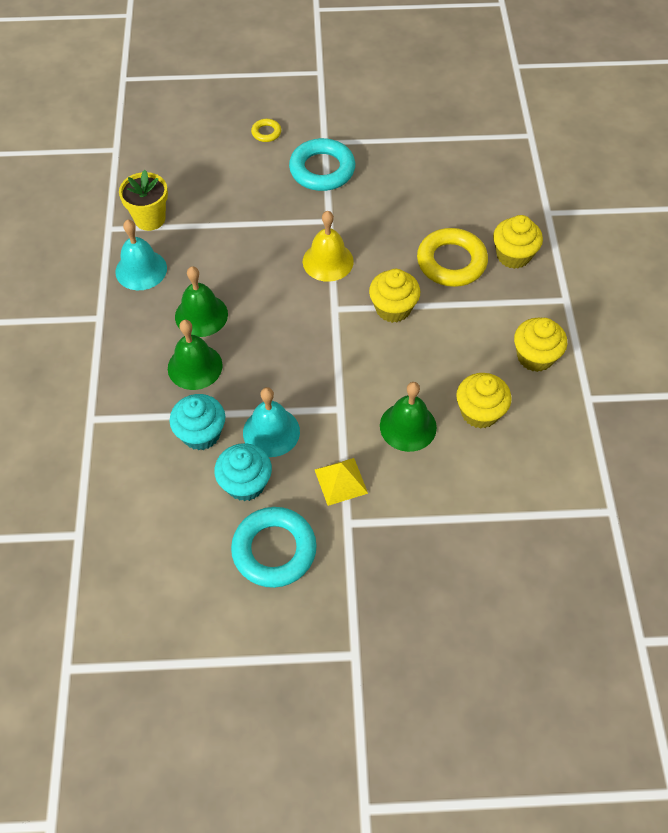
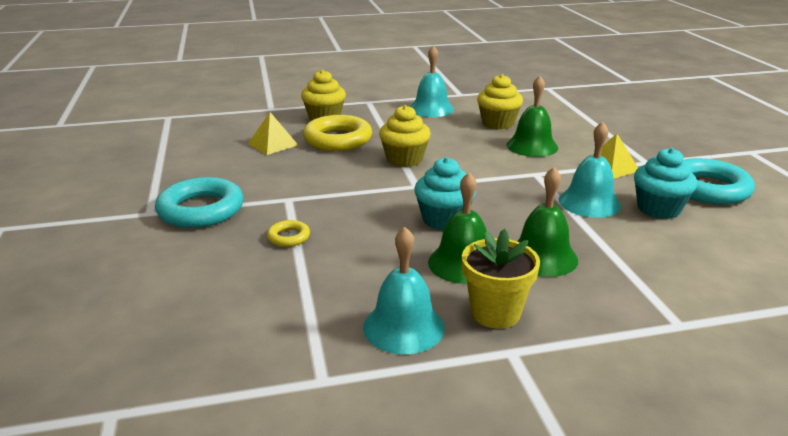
camera: 100 degrees left, 30 degrees down
(150, 219) = (295, 337): yellow flower pot -> yellow flower pot (495, 313)
(201, 434) = (626, 240): turquoise cupcake -> turquoise cupcake (443, 219)
(266, 133) = (116, 256): yellow ring -> yellow ring (288, 237)
(328, 261) = (351, 194): yellow bell -> none
(446, 212) = (273, 144): none -> yellow pyramid
(535, 357) = (431, 109): yellow cupcake -> turquoise bell

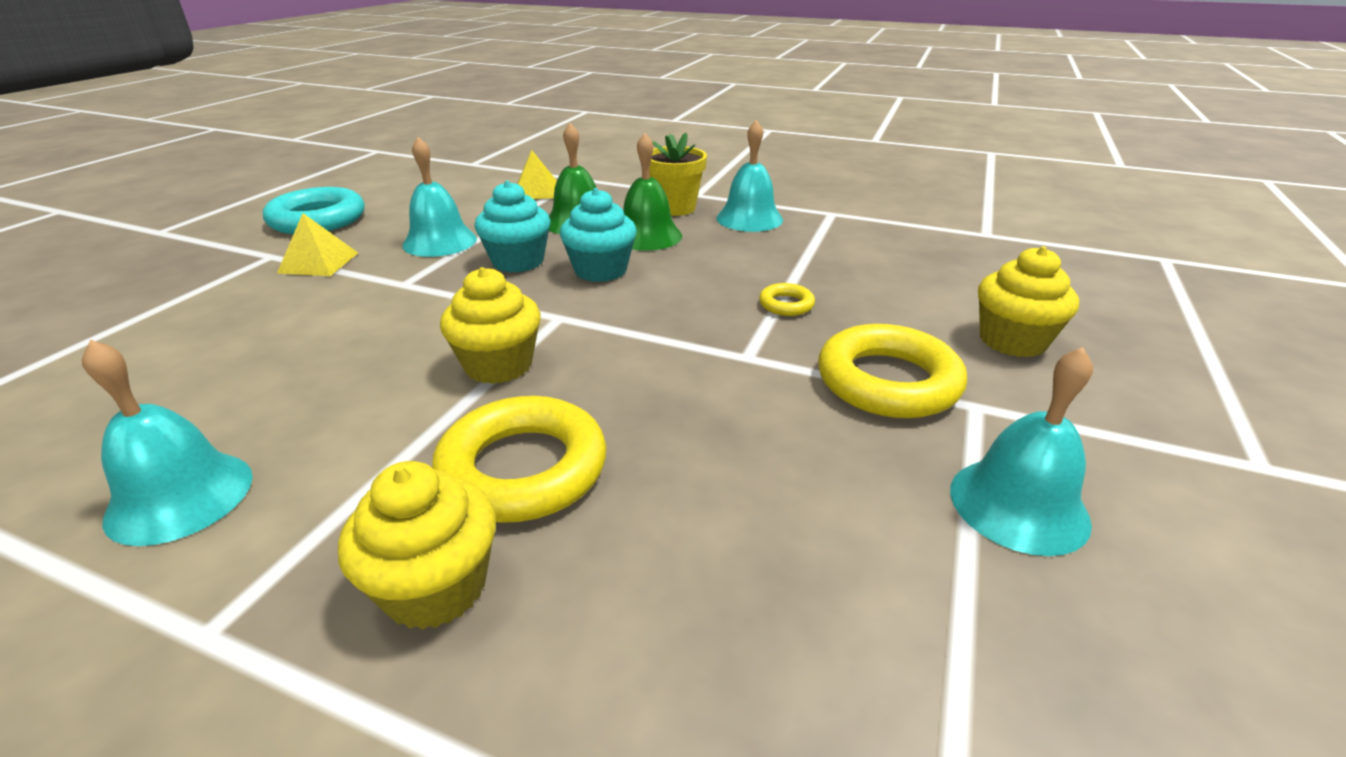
camera: 145 degrees left, 5 degrees up
(135, 181) = (1018, 505): none -> turquoise bell
(201, 210) = (887, 381): turquoise ring -> yellow ring
(273, 144) = (665, 516): yellow pyramid -> yellow pyramid (536, 191)
(498, 123) = (212, 385): yellow cupcake -> yellow cupcake (1012, 341)
(532, 146) = (302, 320): green bell -> none
(658, 209) = (405, 220): turquoise cupcake -> turquoise cupcake (518, 261)

